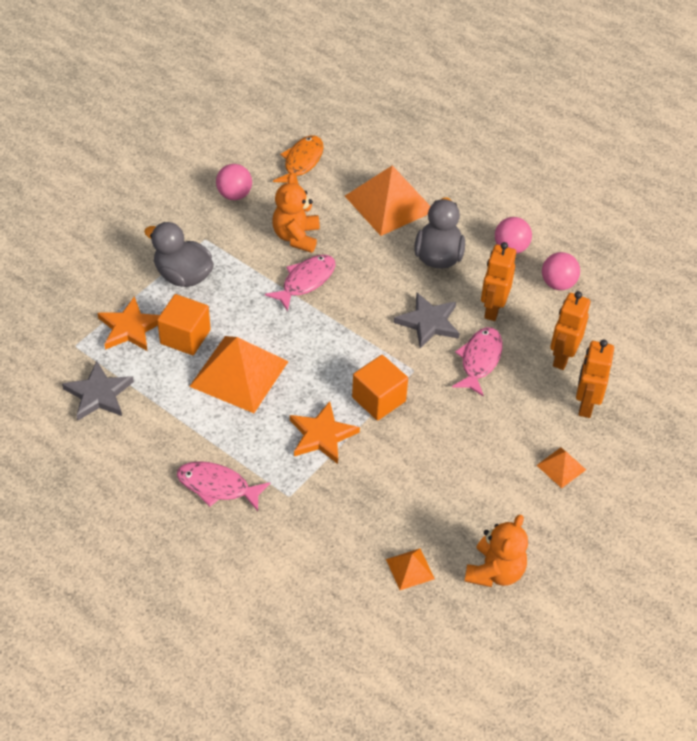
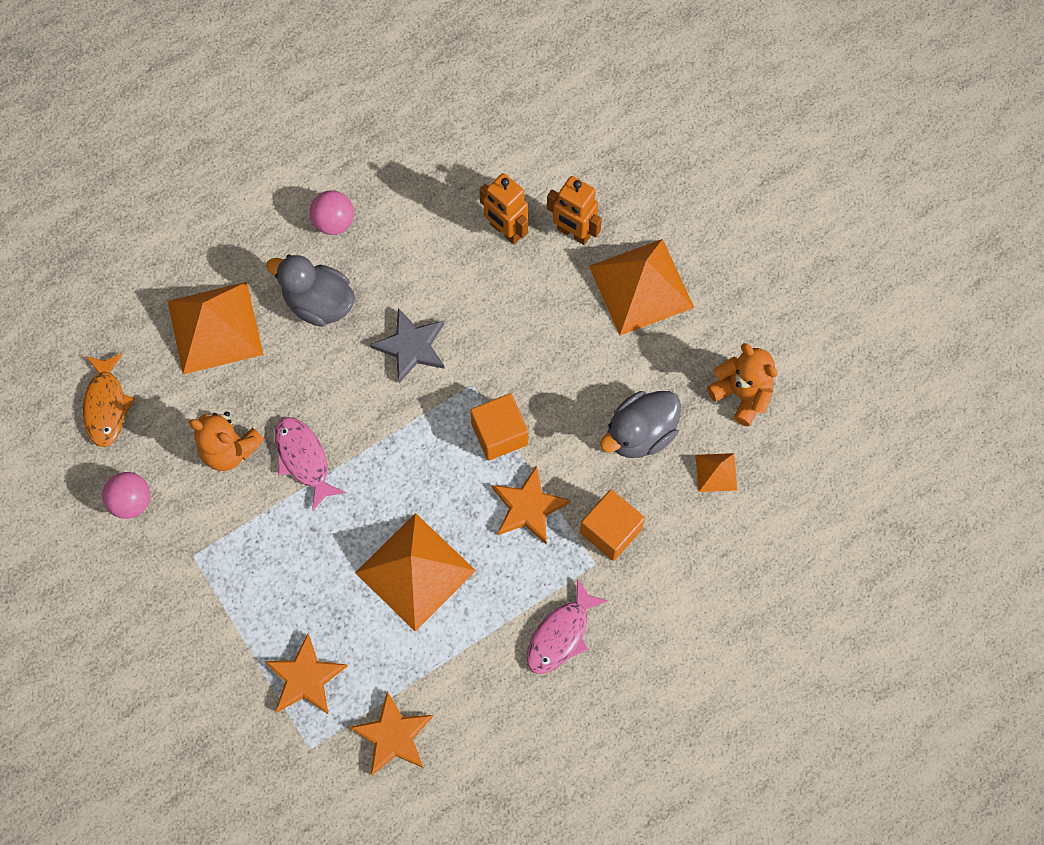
camera: 70 degrees left, 20 degrees up
(98, 394) = (393, 736): grey star -> orange star
(183, 276) = (244, 596): grey duck -> grey duck (640, 433)
(185, 337) = (341, 617): orange cube -> orange cube (610, 531)
(302, 162) = (106, 406): orange fish -> orange fish turned 135 degrees counterclockwise
(479, 360) = (481, 313): pink fish -> none
(492, 309) = (416, 274): orange robot -> none
(558, 284) = (403, 194): pink ball -> none
(561, 467) = (641, 286): orange pyramid -> orange pyramid, size x2.16

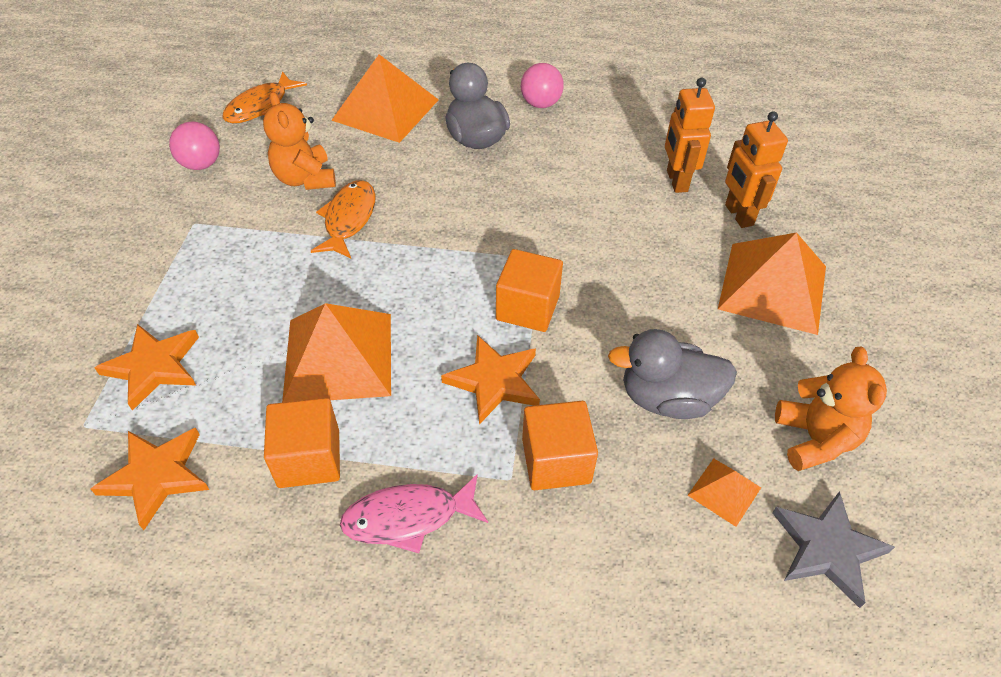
camera: 40 degrees right, 20 degrees down
(304, 459) = (349, 219): pink fish -> orange fish
(411, 347) = (517, 204): grey star -> grey star (827, 548)
(469, 650) = (309, 458): none -> orange cube

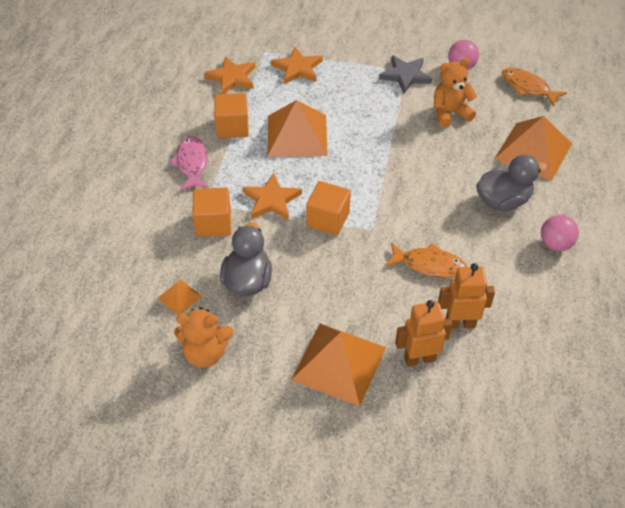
camera: 95 degrees right, 0 degrees up
(349, 219) = (410, 135): orange fish -> orange fish (429, 265)
(827, 548) = (134, 339): grey star -> grey star (405, 75)

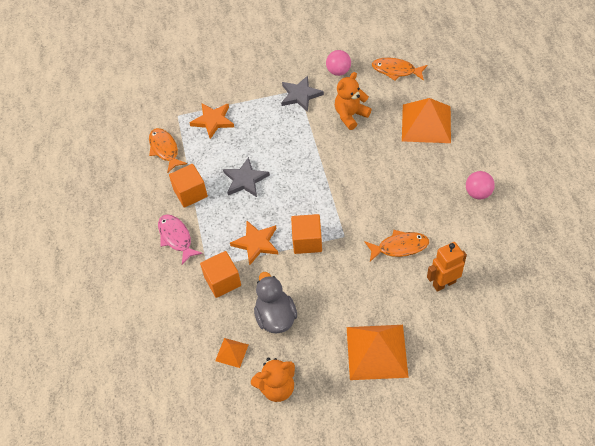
camera: 20 degrees left, 5 degrees up
(232, 78) = (165, 149): orange star -> orange fish
(297, 135) = (245, 180): orange pyramid -> grey star
(419, 358) = (430, 323): orange robot -> none
(503, 201) = (425, 173): grey duck -> none

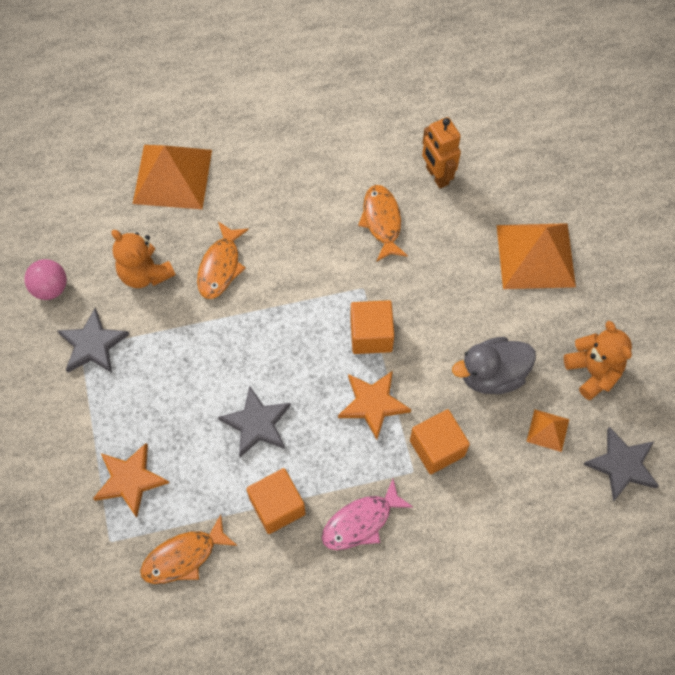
camera: 95 degrees left, 10 degrees up
(202, 402) = (622, 465): none -> grey star
(396, 70) = (63, 208): orange fish -> orange fish (220, 267)
(478, 193) = (299, 126): pink ball -> none

